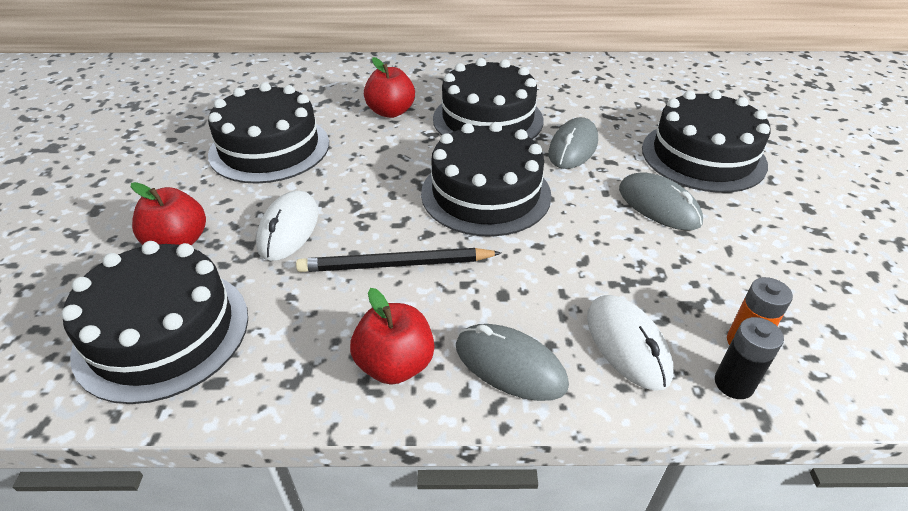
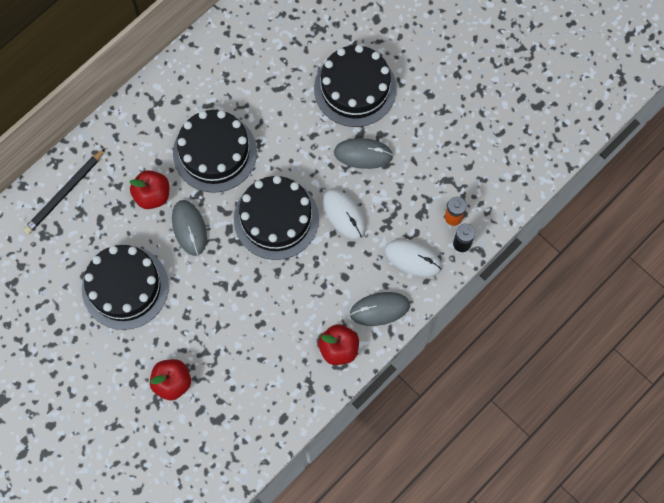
camera: 45 degrees left, 30 degrees up
(162, 332) = (234, 422): black cake -> none
(289, 229) = (211, 328): white mouse -> white mouse (344, 214)
(395, 265) = (284, 302): black pencil -> black pencil (64, 193)
(573, 147) = (284, 139): grey mouse -> grey mouse (189, 228)

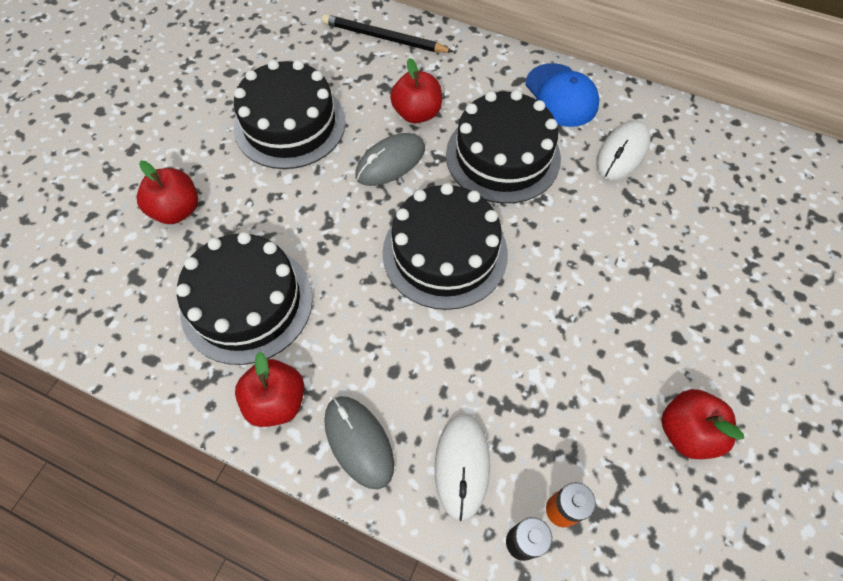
camera: 70 degrees right, 10 degrees down
(178, 91) = (561, 95): none -> blue cap
(344, 214) = (489, 337): white mouse -> white mouse (622, 153)
(355, 88) = (687, 287): black cake -> black cake (247, 303)
(363, 154) = (594, 332): grey mouse -> none
(437, 135) = (686, 432): none -> red apple

